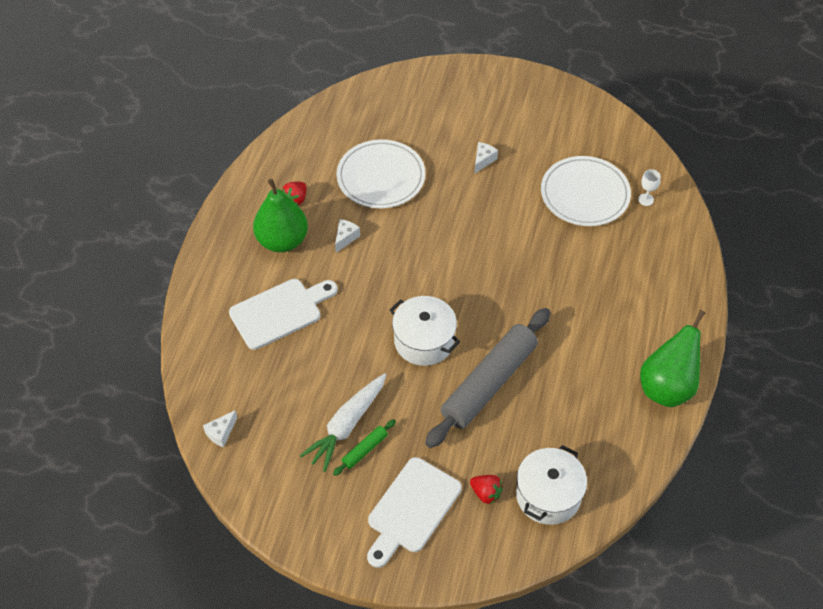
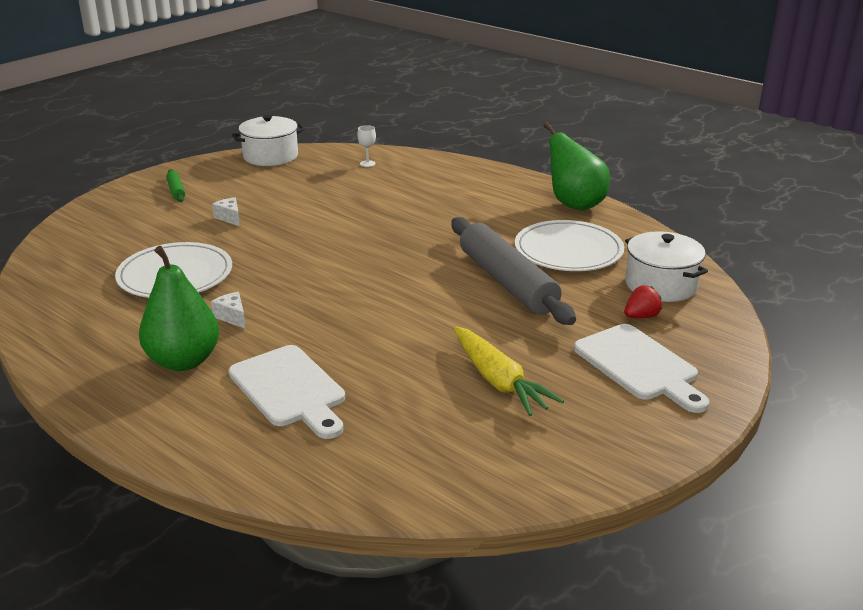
camera: 65 degrees left, 25 degrees down
(221, 433) = (440, 486): white cheese -> none
(280, 312) = (290, 389): white cutting board -> white cutting board turned 150 degrees clockwise
(296, 199) = (133, 336): red strawberry -> none
(347, 425) = (498, 381): white carrot -> yellow carrot
(365, 450) = (541, 377): green rolling pin -> green rolling pin (176, 191)
(424, 341) = (423, 304): white pot -> white pot (270, 156)
(585, 194) = (330, 185): white plate -> white plate (568, 250)

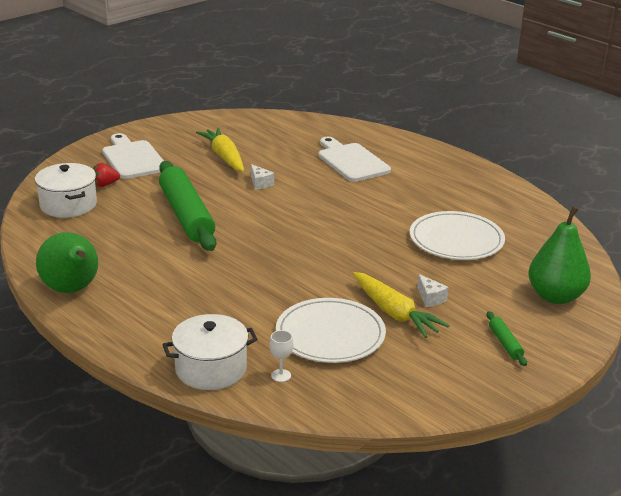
camera: 175 degrees left, 0 degrees up
(183, 361) = (422, 180): green pear -> green pear (555, 296)
(232, 317) = (398, 204): white cheese -> white cheese (260, 183)
(268, 205) = (394, 313): none -> yellow carrot
(270, 156) = (409, 402): white pot -> white pot (211, 369)
(507, 282) = (186, 215): grey rolling pin -> green rolling pin
(568, 250) = (118, 238): white plate -> white plate (330, 334)

